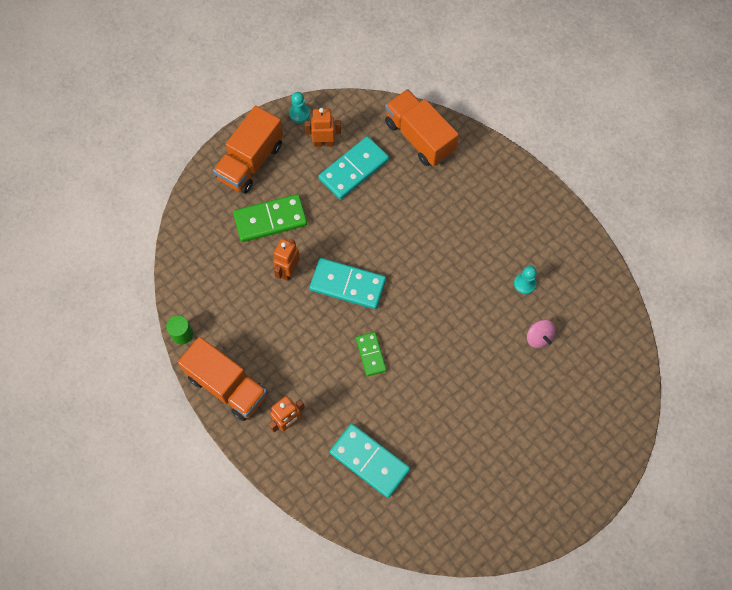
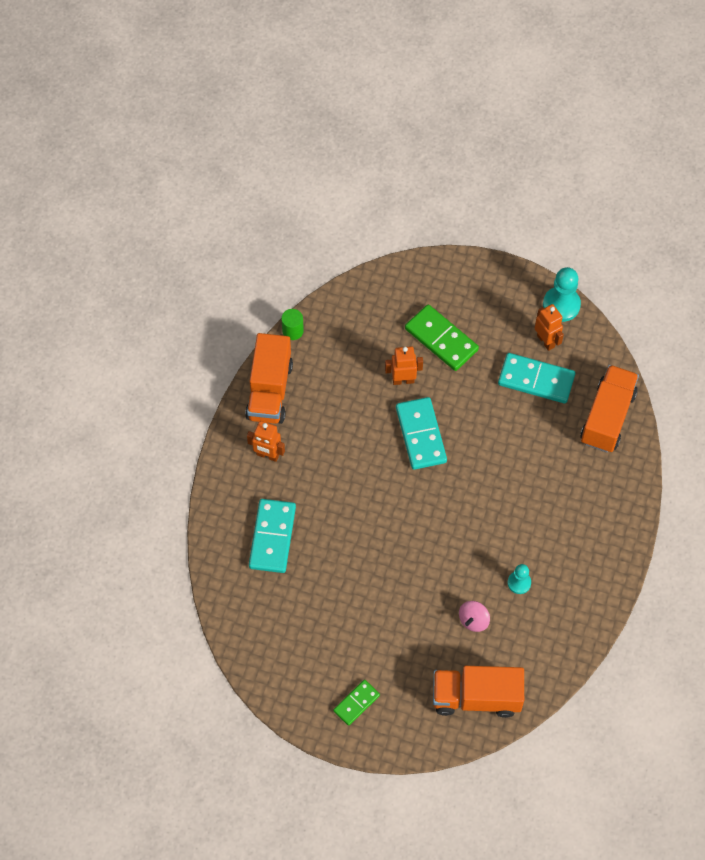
camera: 60 degrees right, 5 degrees down
(250, 161) = (486, 292): orange truck -> orange truck (476, 697)
(299, 113) = (561, 305): turquoise pawn -> turquoise pawn, size x1.70
(370, 354) = (368, 488): green domino -> green domino (356, 703)

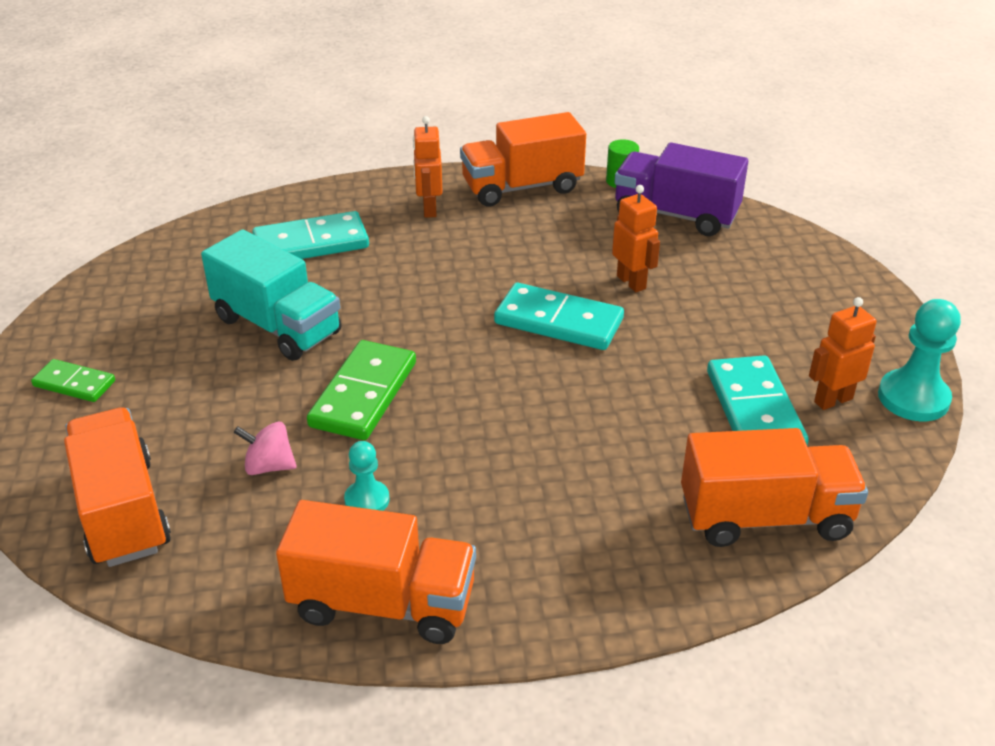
camera: 65 degrees right, 25 degrees down
(347, 321) = (675, 215): none -> purple truck
(352, 582) = (277, 326): none -> turquoise truck
(421, 435) = (558, 321): turquoise domino -> turquoise domino turned 60 degrees clockwise
(441, 339) = (728, 297): green domino -> green domino (364, 394)
(546, 341) = (833, 400): orange robot -> orange robot turned 150 degrees counterclockwise
(588, 598) = (383, 603): none -> orange truck

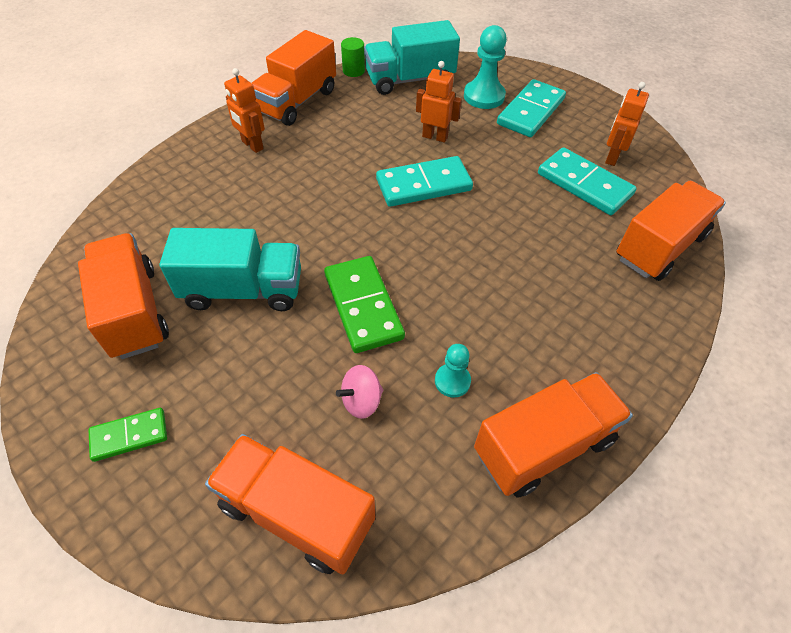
camera: 40 degrees left, 15 degrees up
(176, 297) = (134, 312): none -> orange truck
(311, 243) = (194, 212): turquoise domino -> turquoise domino (530, 111)
(675, 215) = (410, 80): purple truck -> turquoise truck
(913, 398) = (643, 136): turquoise pawn -> turquoise pawn (484, 96)

